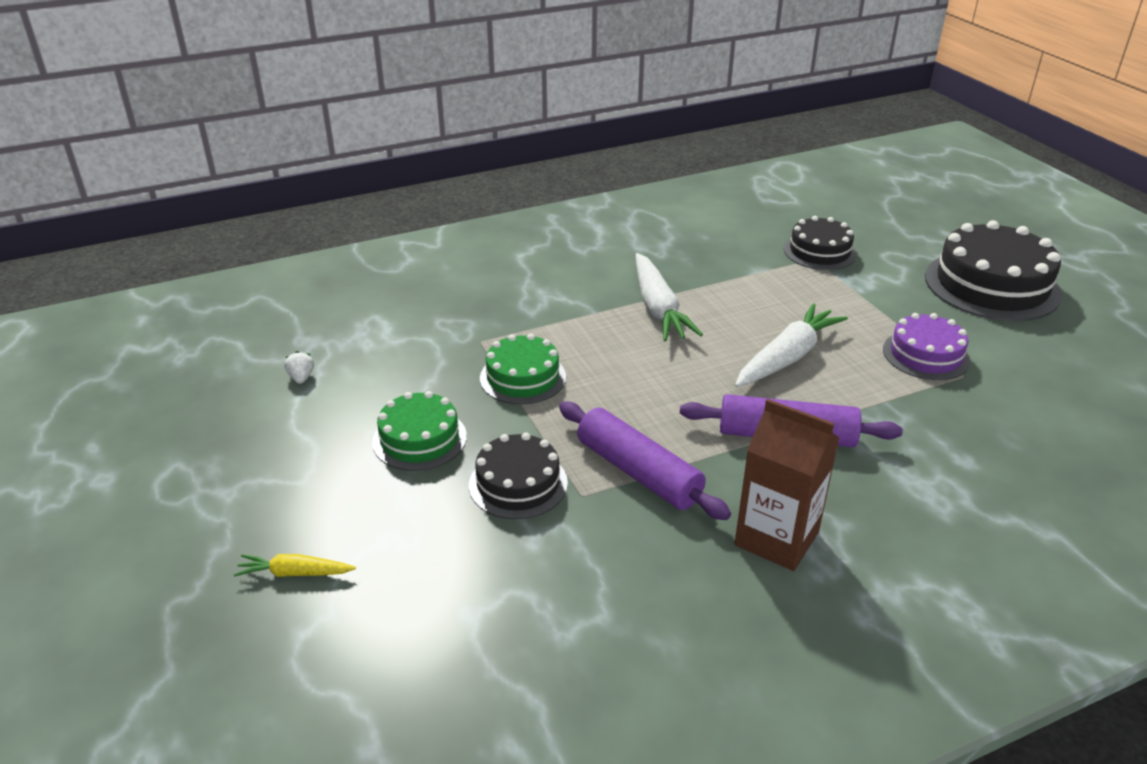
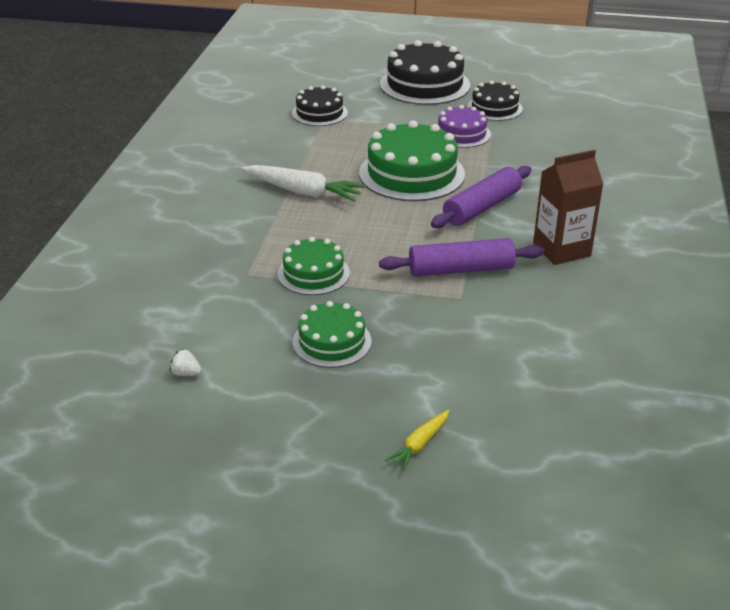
camera: 55 degrees left, 0 degrees up
(518, 484) = (424, 318): black cake -> black cake (494, 108)
(787, 357) = (412, 173): white carrot -> green cake

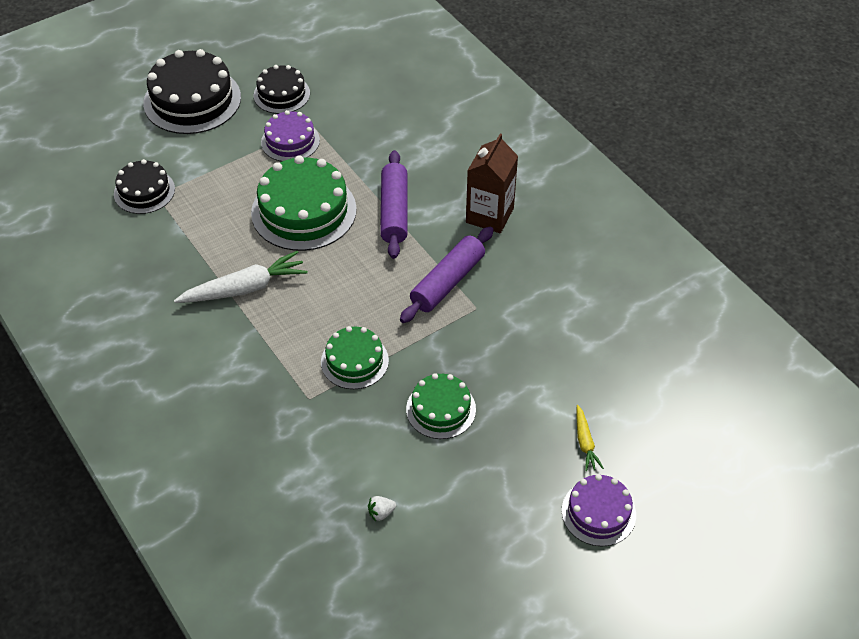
camera: 45 degrees left, 15 degrees up
(355, 503) = (598, 512): none -> purple cake

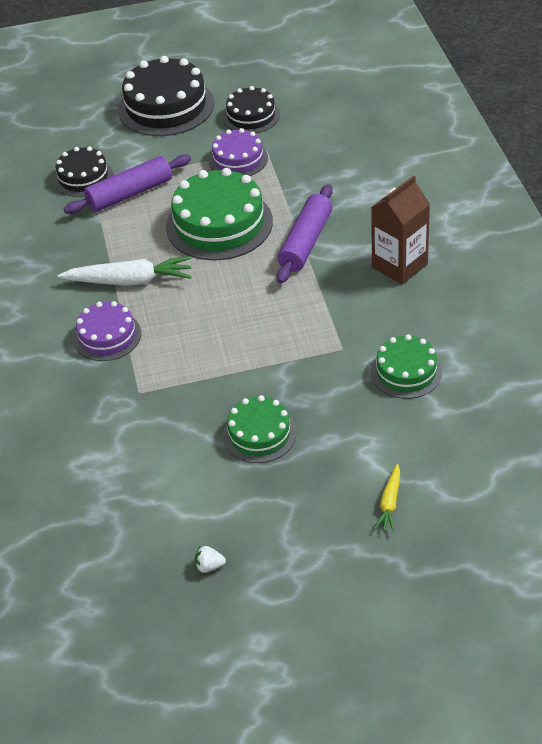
camera: 25 degrees right, 5 degrees down
(354, 361) = (199, 369): green cake -> green cake (406, 372)
(381, 513) = (154, 513): white strawberry -> white strawberry (209, 566)
(448, 282) = (326, 318): purple rolling pin -> purple rolling pin (130, 194)
(598, 512) = (370, 574): purple cake -> purple cake (107, 336)

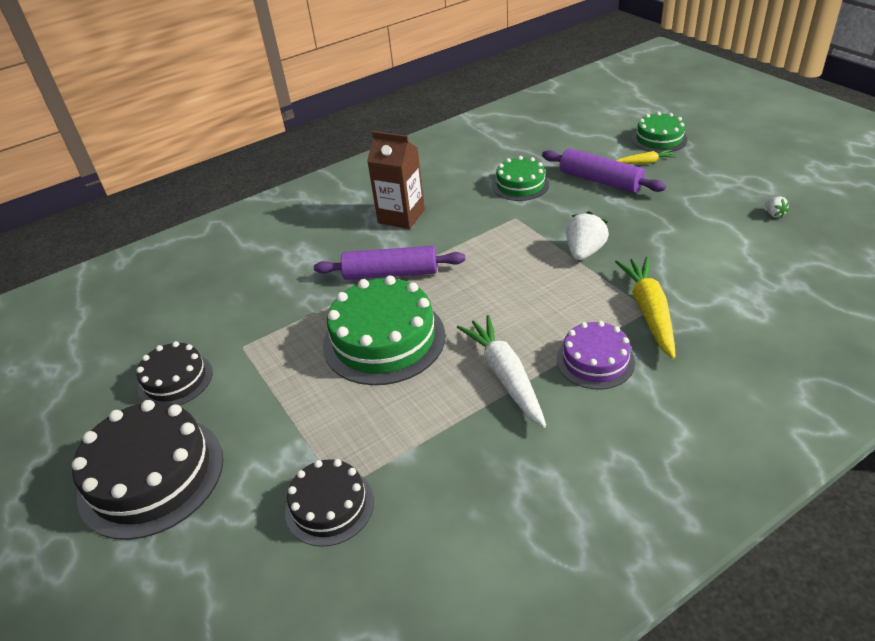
camera: 110 degrees left, 5 degrees down
(130, 194) = (352, 438): purple rolling pin -> purple rolling pin (600, 180)
(136, 392) = (649, 311): none -> yellow carrot
(238, 159) = (264, 363): purple cake -> none
(250, 381) = (584, 252): none -> white strawberry
(259, 434) = (635, 230): green cake -> green cake (659, 139)

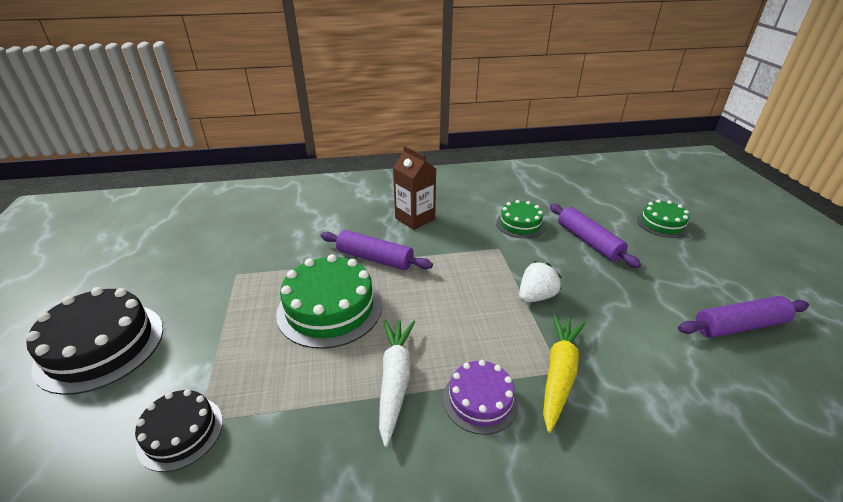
camera: 20 degrees right, 5 degrees down
(175, 380) = (177, 281): black cake -> none
(645, 162) = (638, 239): yellow carrot -> none
(774, 214) = (739, 326): white strawberry -> purple rolling pin

